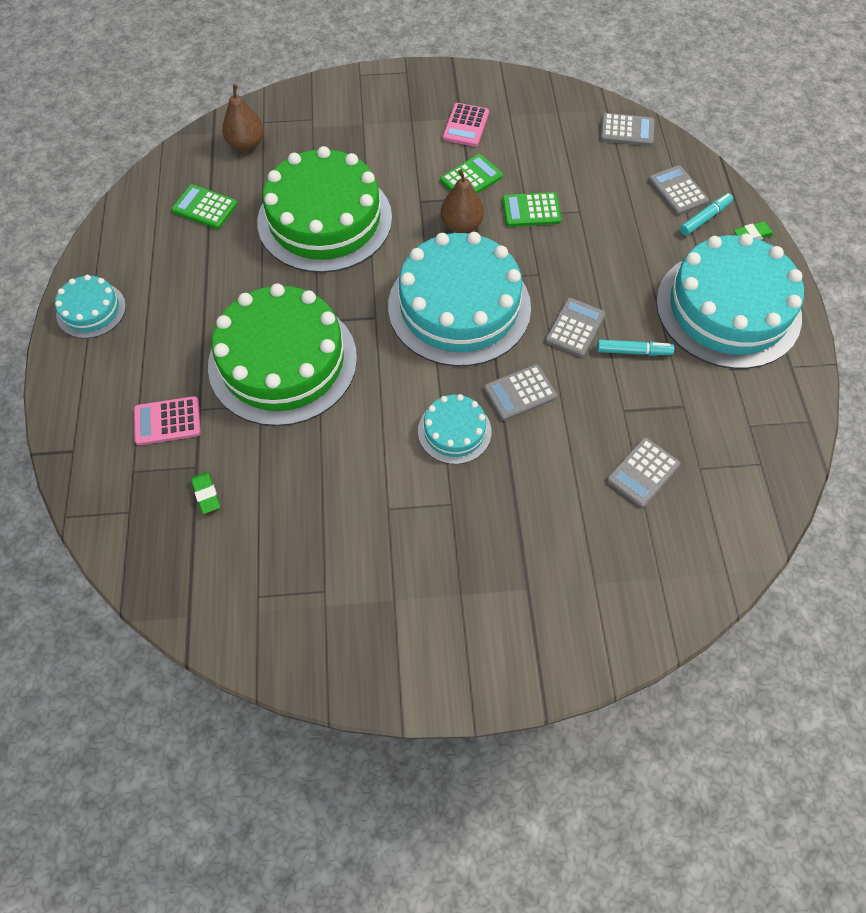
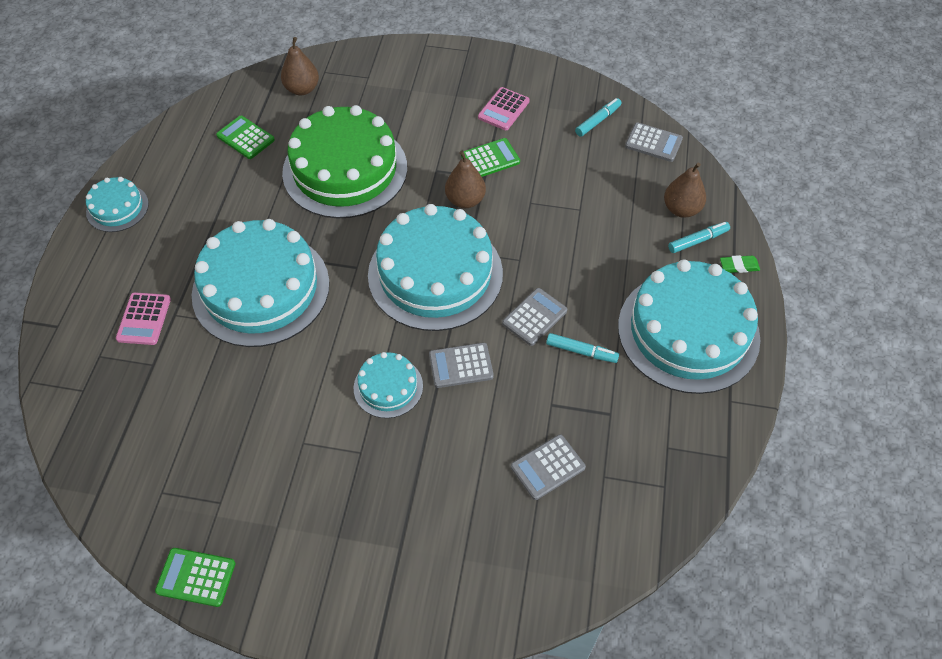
camera: 15 degrees right, 5 degrees down
(167, 421) = (144, 319): pink calculator -> pink calculator turned 90 degrees counterclockwise
(206, 494) = (152, 391): green eraser -> none
(283, 361) = (261, 288): green cake -> turquoise cake
(531, 210) = (535, 199): green calculator -> green calculator (196, 577)
(564, 119) = (598, 121): none -> turquoise marker
(677, 191) = (681, 209): grey calculator -> brown pear

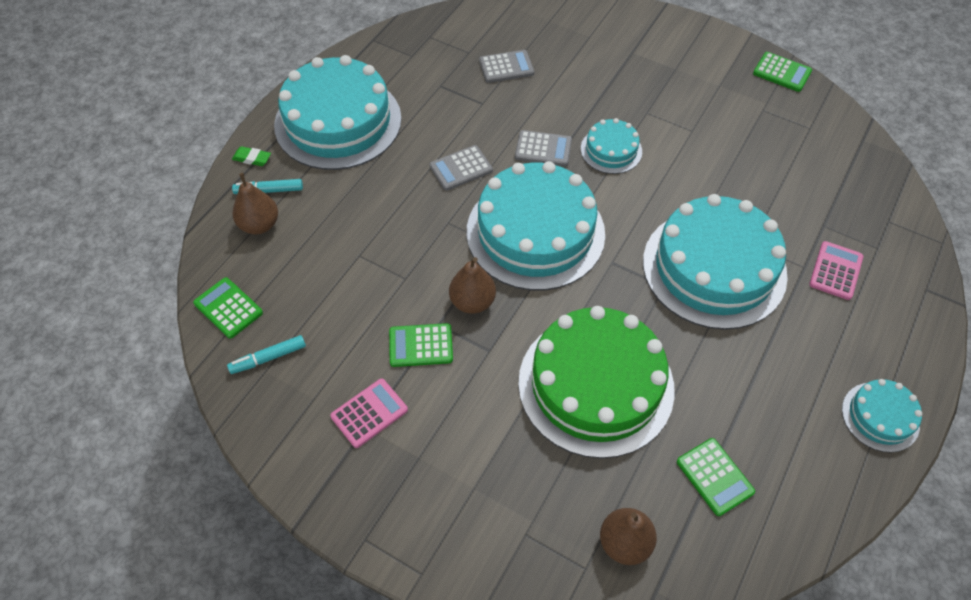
camera: 160 degrees left, 0 degrees up
(581, 351) = (436, 131): turquoise marker -> none
(653, 143) = (228, 308): grey calculator -> green calculator

